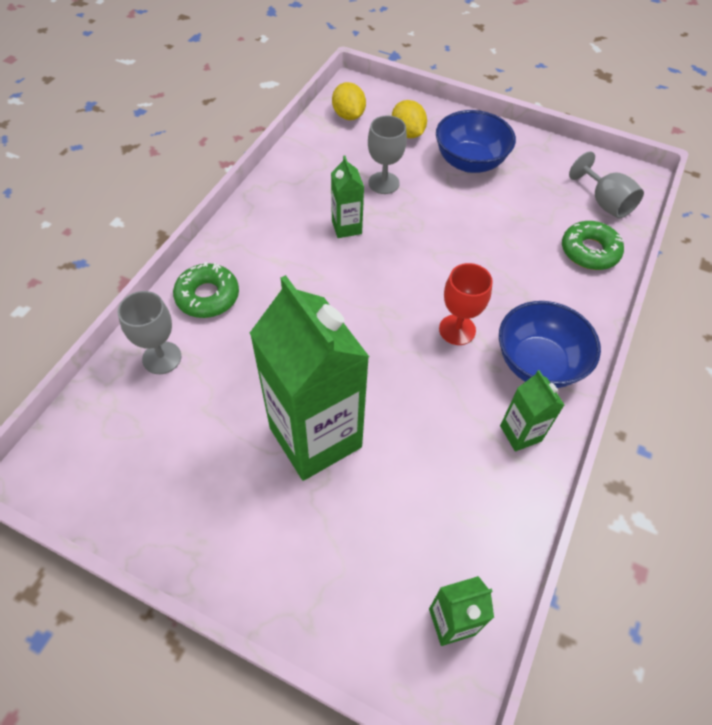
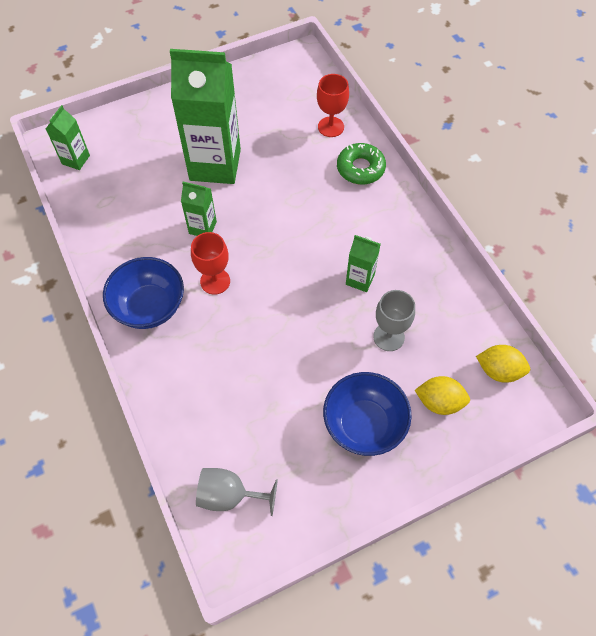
camera: 130 degrees right, 5 degrees up
(162, 358) = (331, 127): grey goblet -> red goblet
(520, 433) = (121, 258): green carton -> green carton (202, 227)
(589, 251) = (196, 429): green donut -> none

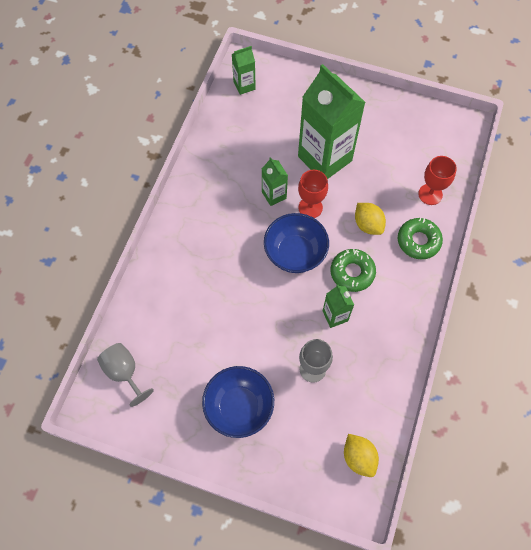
camera: 45 degrees right, 5 degrees up
(149, 307) = (193, 219): blue bowl -> blue bowl (295, 253)
(215, 281) = (246, 237): red goblet -> red goblet (310, 207)
(336, 234) = (352, 272): none -> green donut
(439, 402) = (299, 439): yellow lemon -> yellow lemon (368, 225)

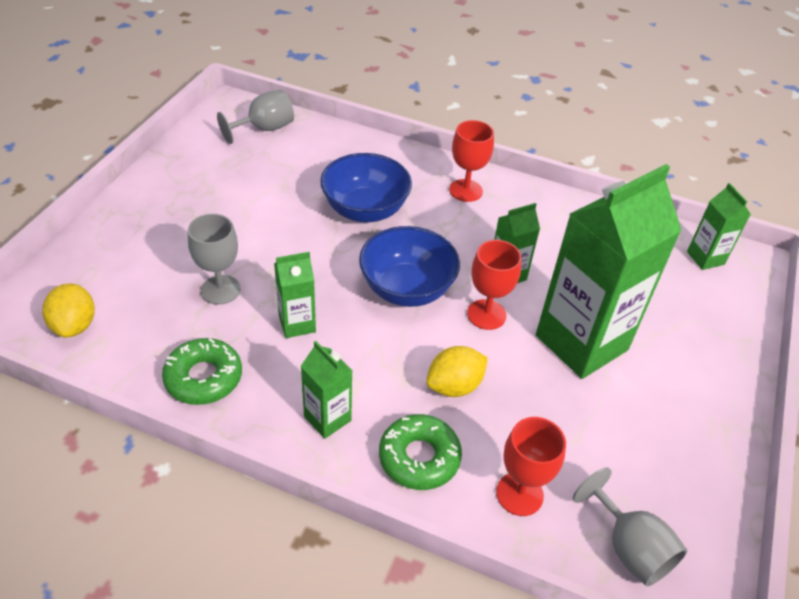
camera: 90 degrees right, 20 degrees down
(191, 219) = (466, 190): none -> red goblet
(239, 407) = (191, 215): blue bowl -> blue bowl (365, 210)
(352, 272) = (367, 353): green donut -> green donut (204, 378)
(358, 457) = (75, 325): yellow lemon -> yellow lemon turned 75 degrees counterclockwise
(402, 289) = (327, 418): none -> green carton
(448, 150) = (629, 547): none -> grey goblet

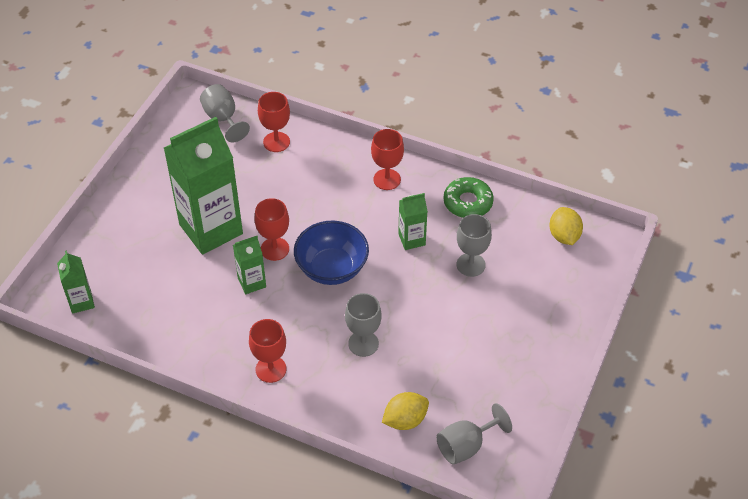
camera: 175 degrees left, 5 degrees up
(327, 418) = (387, 179): green carton -> red goblet
(365, 210) = (363, 343): blue bowl -> grey goblet
(419, 457) = (332, 159): green donut -> none
(454, 386) = (305, 199): yellow lemon -> yellow lemon (405, 420)

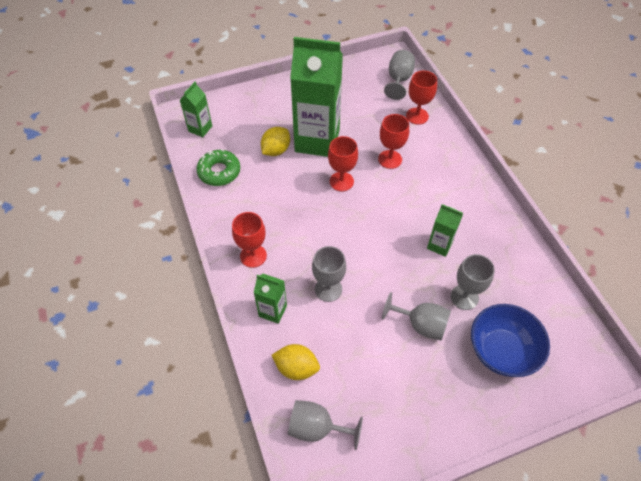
camera: 45 degrees right, 5 degrees up
(252, 282) = (304, 191): green carton -> green carton (273, 311)
(332, 268) = (363, 222): blue bowl -> blue bowl (501, 351)
(387, 179) = (466, 191): red goblet -> red goblet (390, 159)
(461, 311) = (421, 325): none -> grey goblet
(468, 202) = (510, 251): green donut -> green donut (219, 172)
(564, 236) = (564, 335): yellow lemon -> yellow lemon (276, 150)

